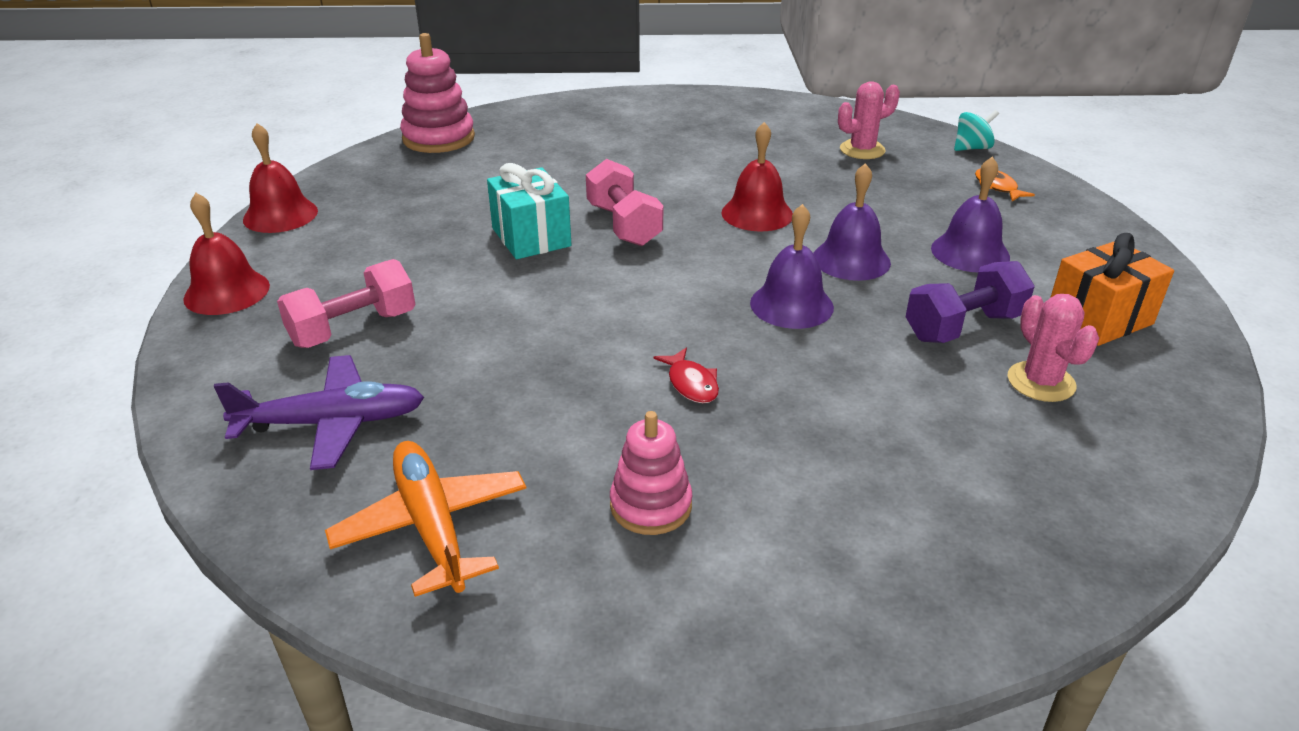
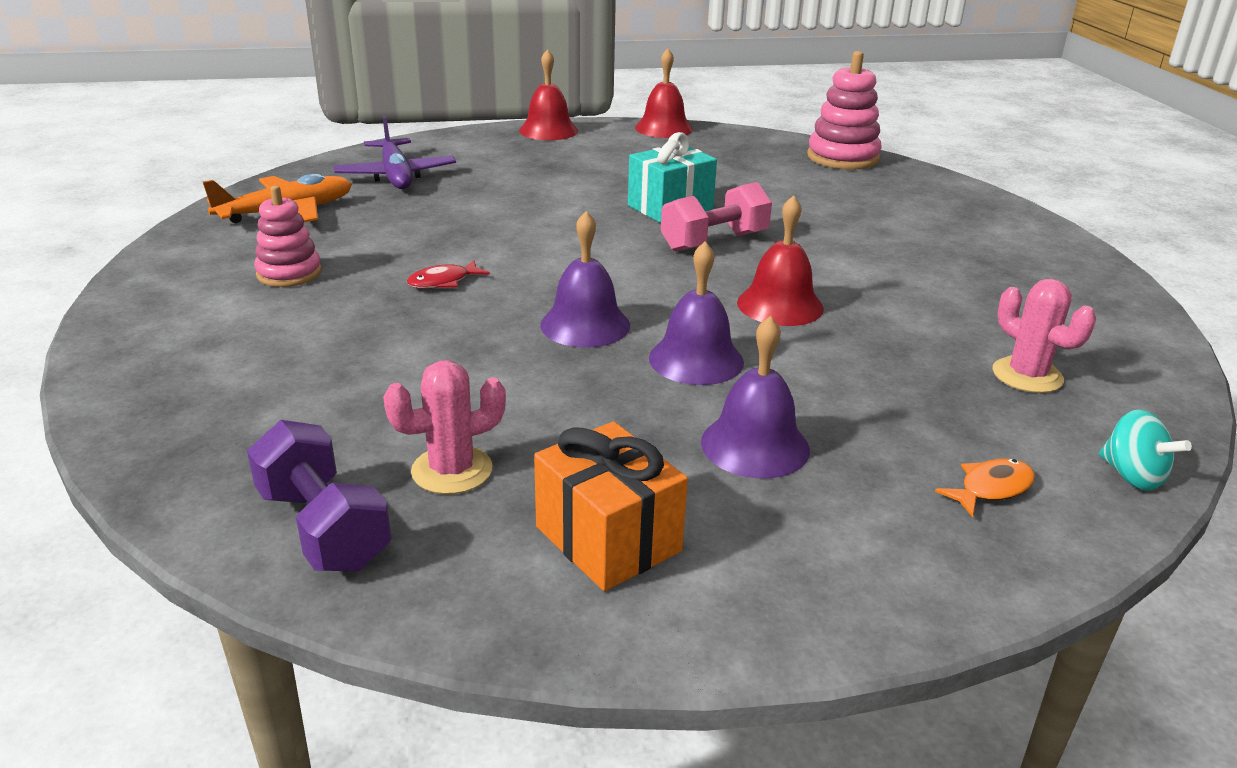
camera: 80 degrees right, 5 degrees down
(353, 328) = (509, 167): pink dumbbell -> none
(963, 327) = (563, 426): purple dumbbell -> purple dumbbell (323, 528)

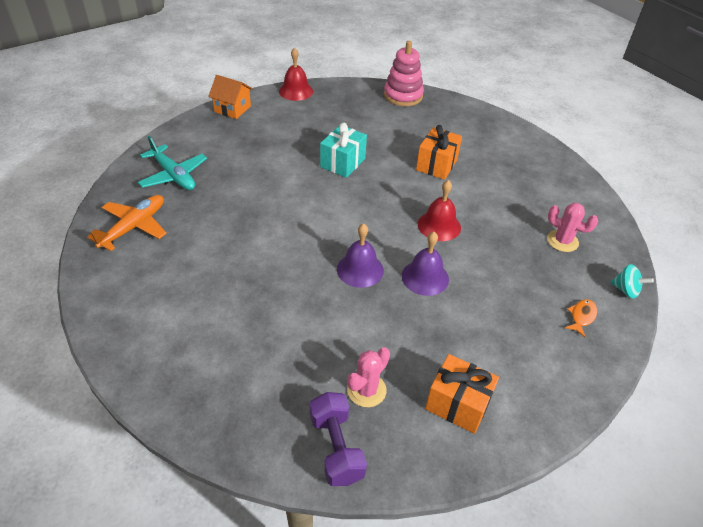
camera: 25 degrees left, 15 degrees up
(289, 273) = (178, 279): pink stacking toy -> none
(323, 528) = (336, 447): purple dumbbell -> purple dumbbell turned 45 degrees clockwise
(396, 175) = (173, 175): purple plane -> turquoise plane
(443, 282) = (267, 259): red fish -> none
(548, 130) = (232, 109): red bell -> orange house
(714, 242) = (381, 185): pink dumbbell -> none
(755, 445) = (481, 325): purple bell -> none
(838, 237) = (436, 165): none -> orange gift

